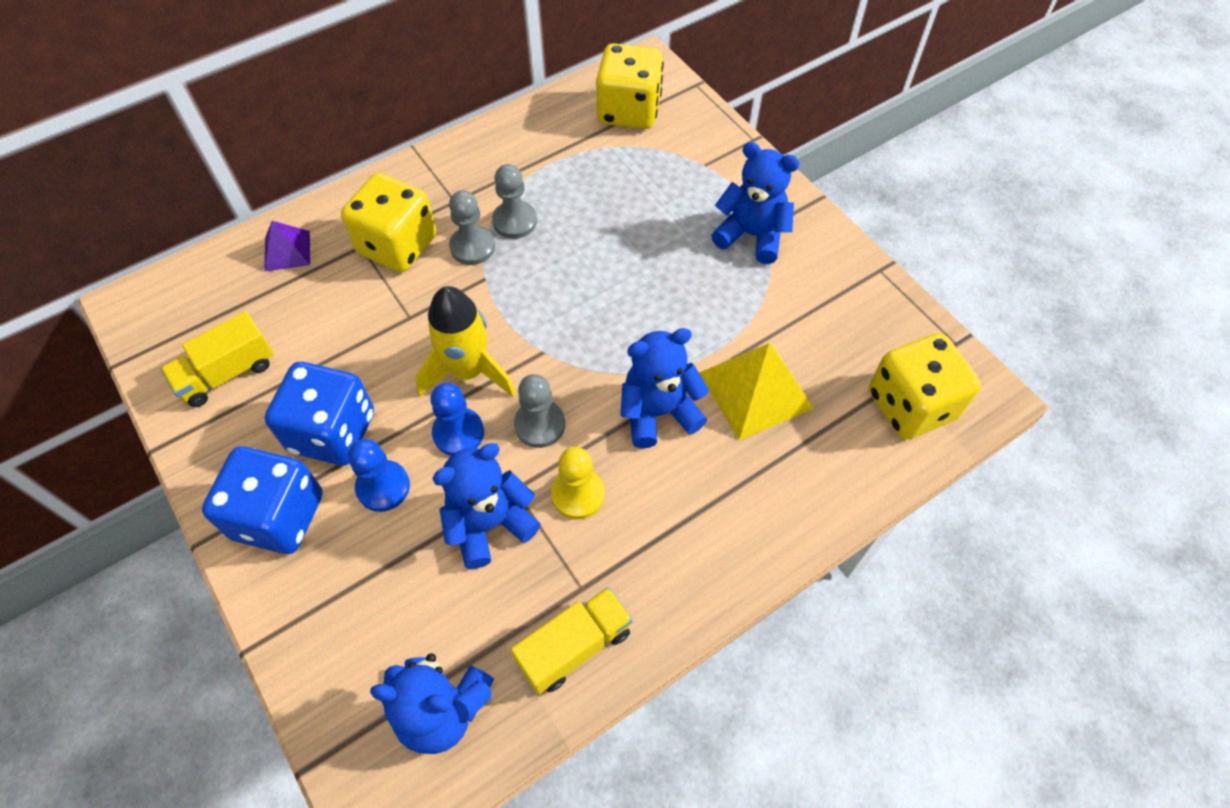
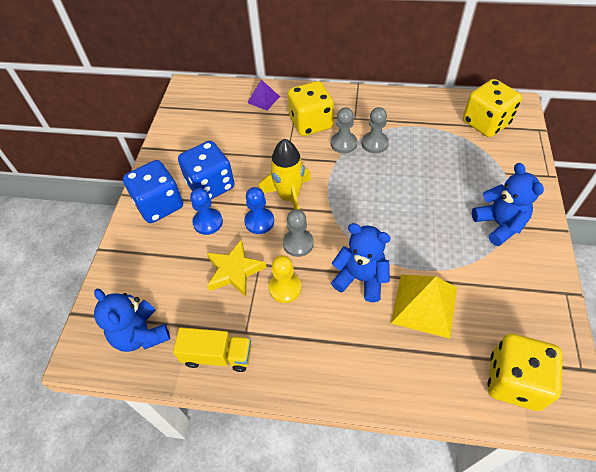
camera: 45 degrees right, 5 degrees down
(227, 373) = (195, 135): yellow truck -> none
(489, 524) = (234, 271): blue teddy bear -> yellow star

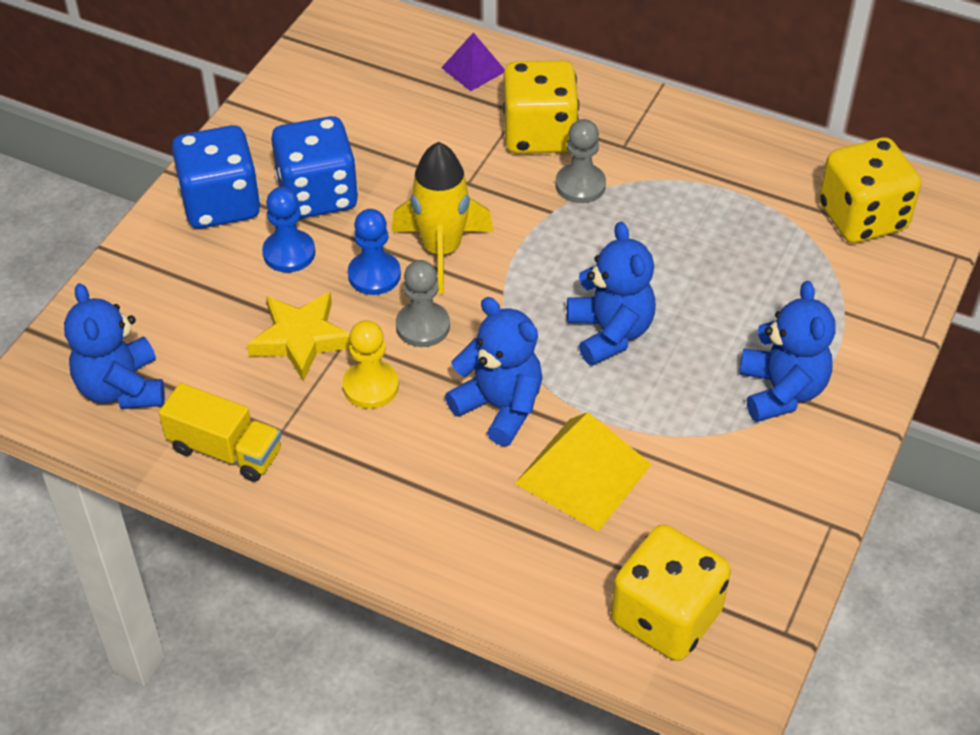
camera: 15 degrees right, 5 degrees down
(374, 143) = (636, 200): grey pawn -> none
(397, 218) = (610, 333): none -> blue teddy bear

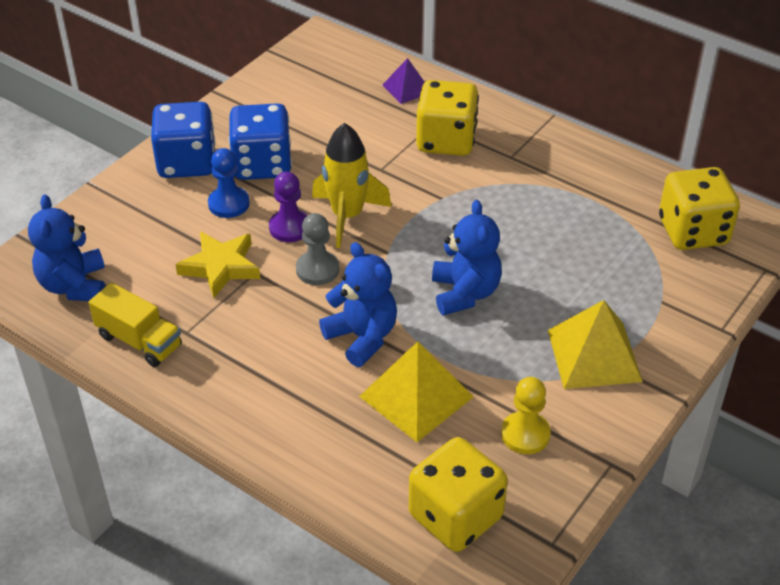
camera: 10 degrees right, 5 degrees down
(370, 386) = (265, 309): yellow pawn -> yellow pawn (525, 434)
(374, 275) = (290, 227): blue pawn -> purple pawn
(580, 185) = (469, 181): grey pawn -> none
(781, 391) = (594, 355): blue teddy bear -> yellow pyramid

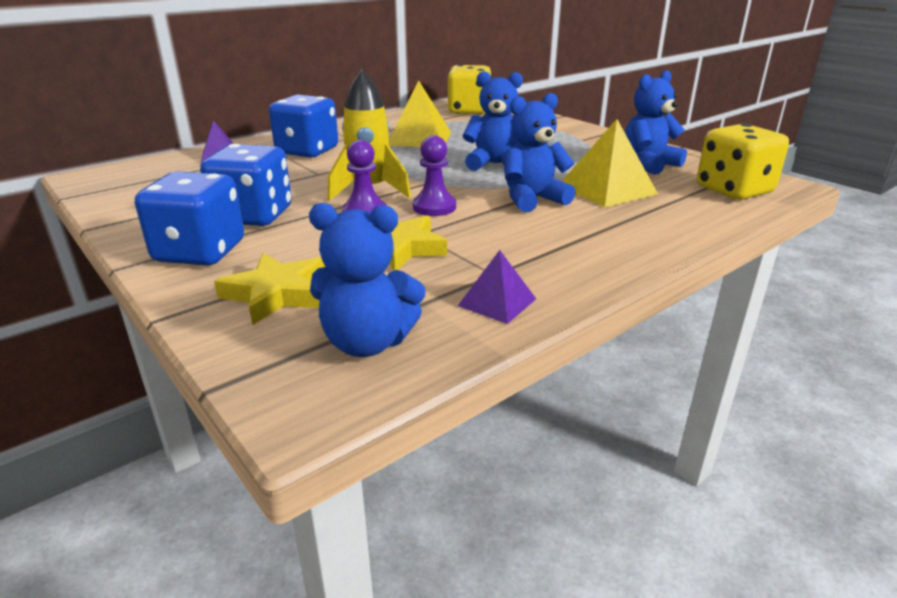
camera: 75 degrees left, 15 degrees down
(131, 224) = (277, 294): none -> yellow star
(139, 341) = (497, 302): yellow truck -> purple pyramid
(229, 204) = (299, 236): blue pawn -> none
(317, 269) = (434, 207): grey pawn -> purple pawn
(446, 141) = (307, 151): yellow dice -> blue dice
(525, 434) = (648, 164): yellow pawn -> blue teddy bear
(594, 355) = (574, 141): yellow pyramid -> yellow pyramid (419, 138)

